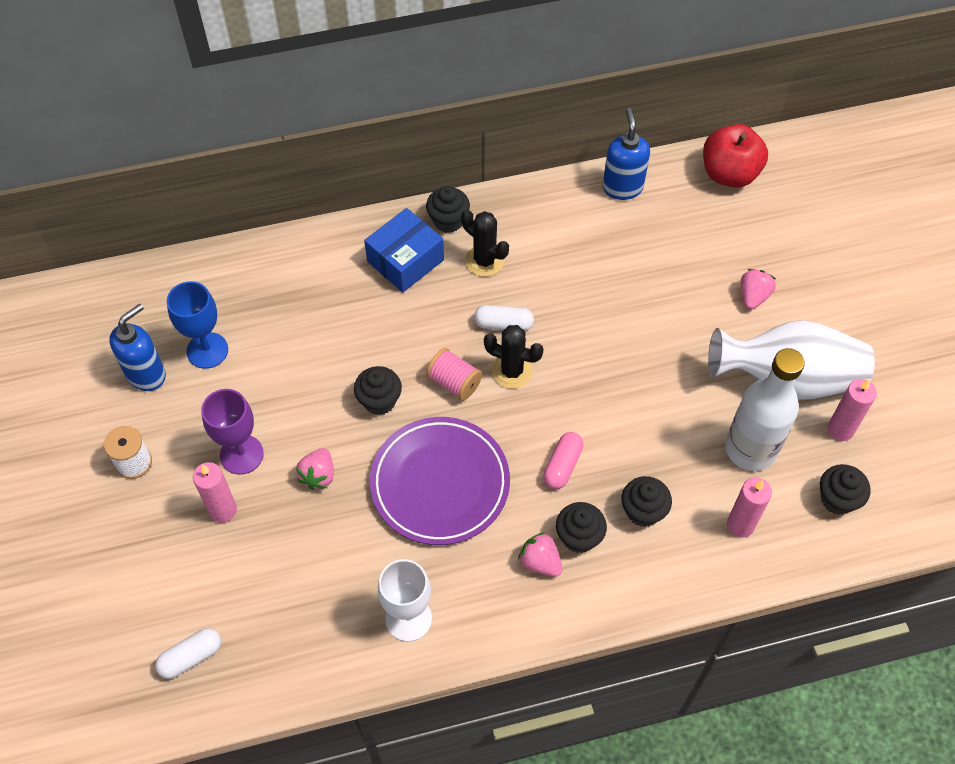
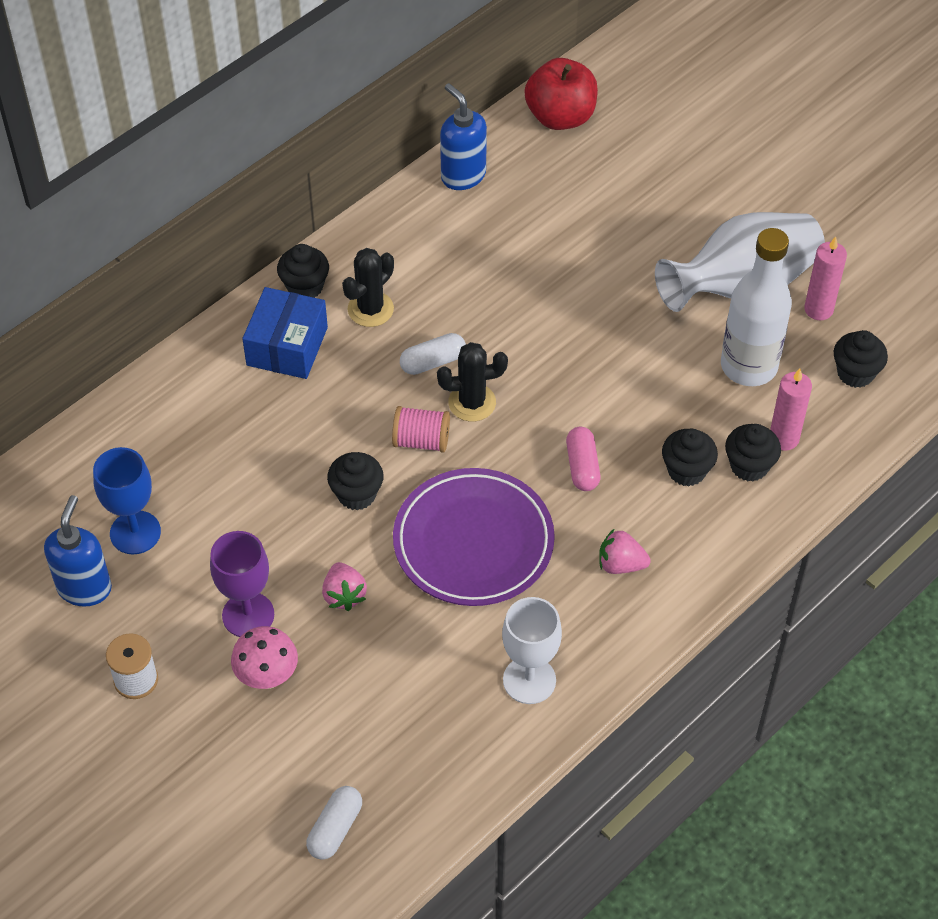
camera: 30 degrees left, 5 degrees down
(223, 510) = (267, 677): pink candle -> pink mushroom
(484, 261) = (370, 309): black cactus -> black cactus turned 60 degrees counterclockwise
(579, 537) = (642, 524): black cupcake -> black cupcake (749, 466)
(753, 296) = (660, 224): pink strawberry -> none

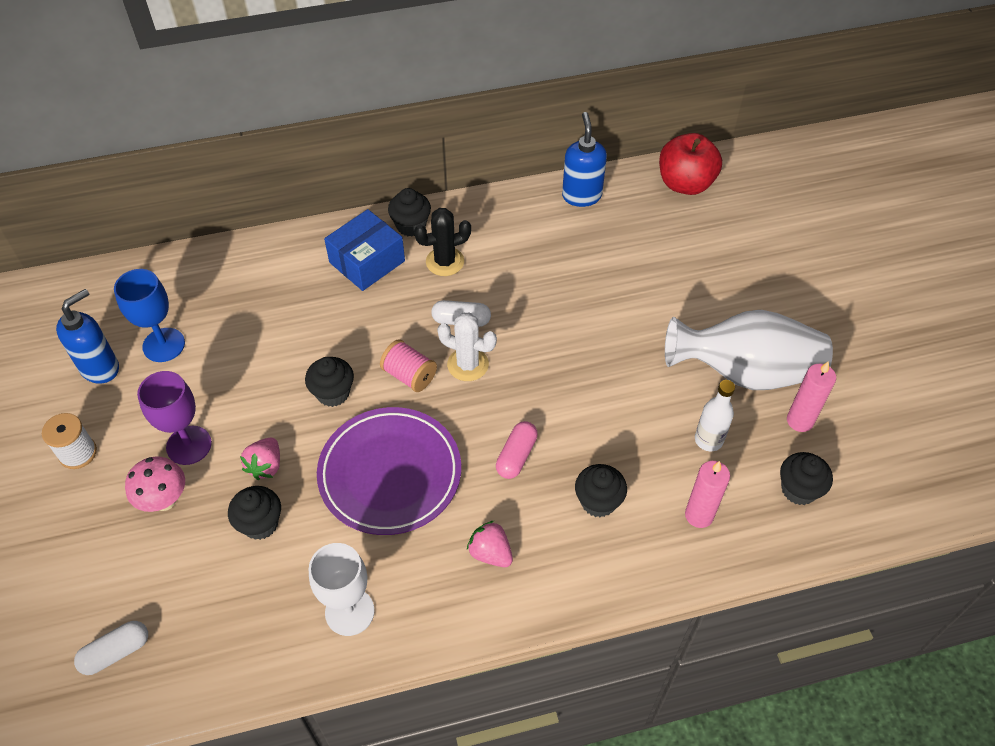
camera: 30 degrees right, 0 degrees up
(472, 402) = (468, 364): black cactus -> white cactus
(749, 366) = (708, 440): white bottle -> white bottle, size x0.55
(749, 466) = (653, 524): black cupcake -> black cupcake (260, 523)

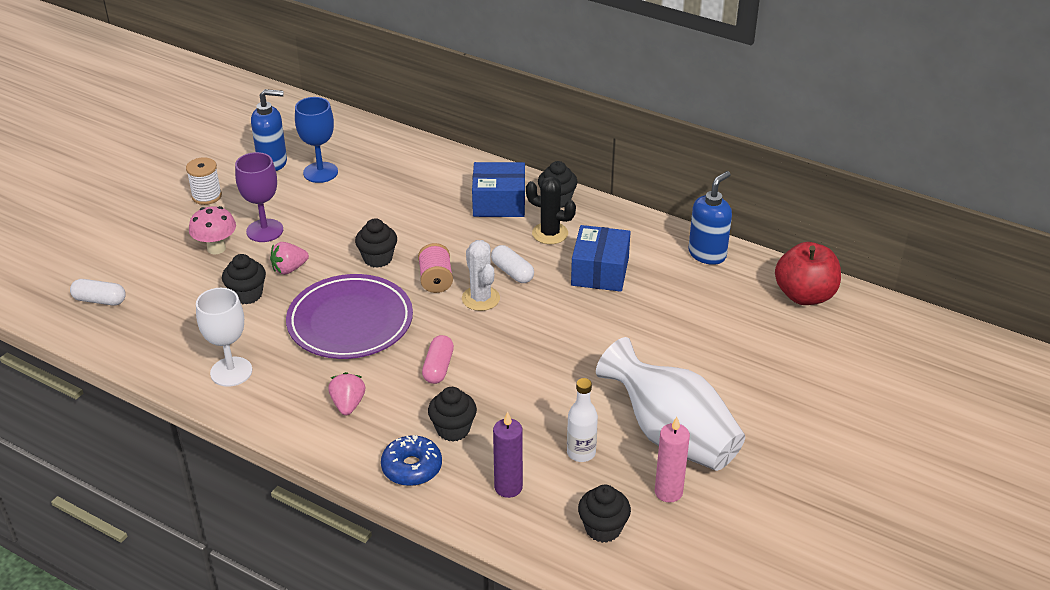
camera: 45 degrees right, 15 degrees down
(516, 456) = (438, 367): pink capsule -> pink capsule turned 60 degrees counterclockwise
(525, 269) = (600, 271): none -> blue box
(612, 564) = (412, 467): none -> blue donut
(699, 515) = (508, 487): pink candle -> purple candle

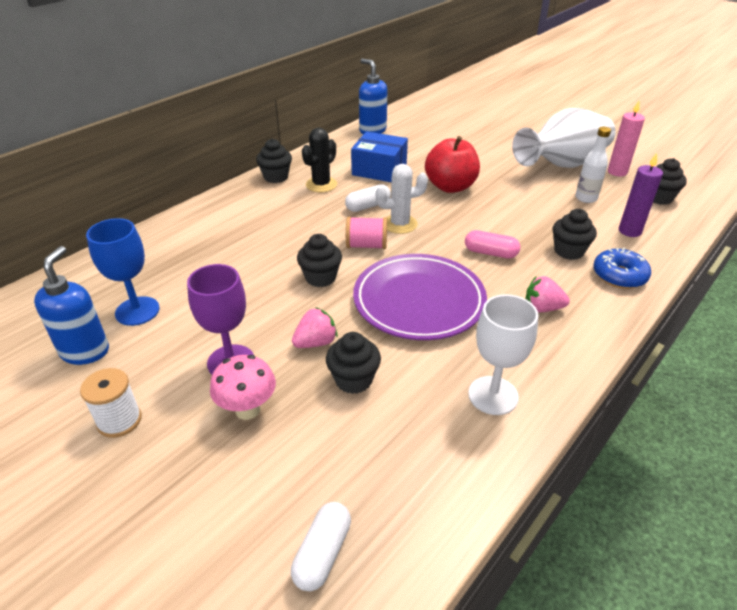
camera: 80 degrees left, 0 degrees up
(289, 269) = (316, 342): pink strawberry -> pink strawberry turned 105 degrees counterclockwise
(499, 203) = (264, 204): blue box -> none
(804, 295) = (425, 108): red apple -> red apple (450, 187)

